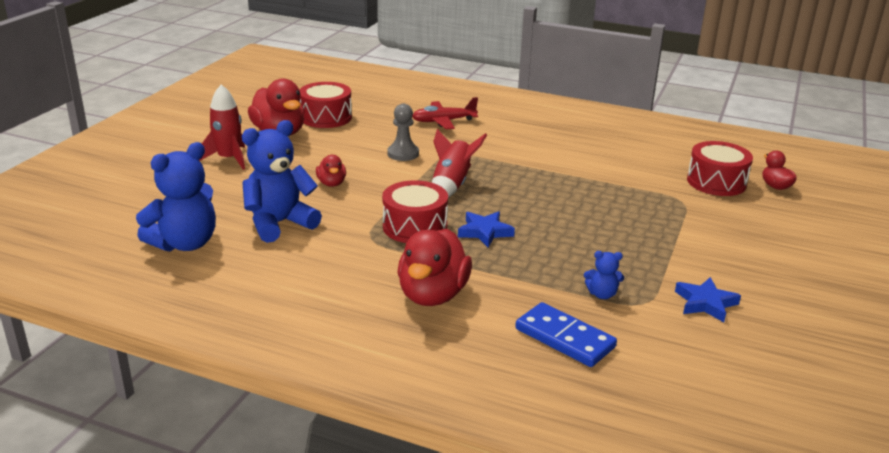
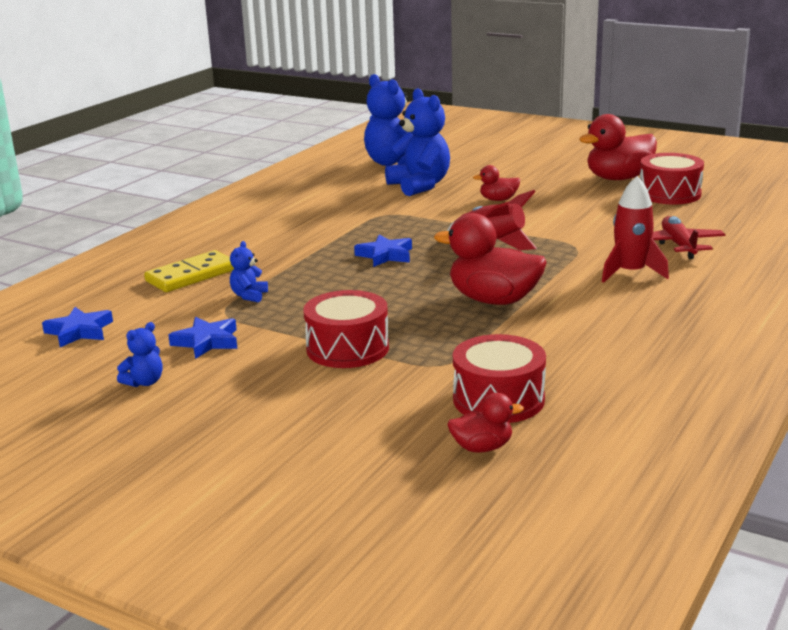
camera: 100 degrees right, 5 degrees down
(229, 159) = (552, 165): red rocket -> red rocket (630, 273)
(403, 154) = (574, 226): grey pawn -> none
(415, 227) = (403, 229): red drum -> red drum (347, 348)
(433, 295) = (282, 233): red duck -> red duck (493, 300)
(565, 338) = (192, 275): blue domino -> yellow domino
(729, 386) = (79, 331): none -> blue star
(794, 323) = (144, 382): none -> blue teddy bear

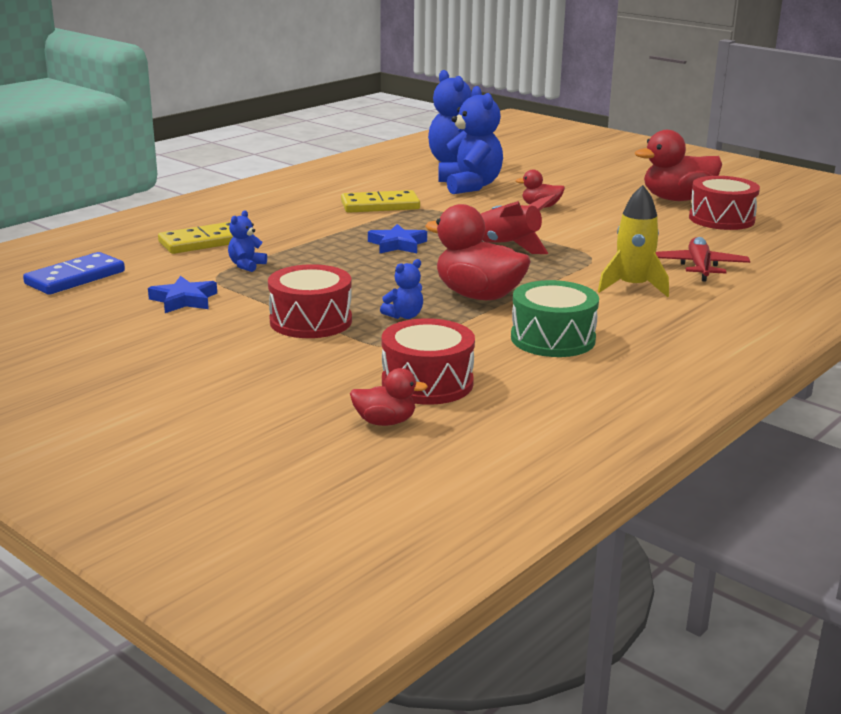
camera: 10 degrees right, 0 degrees up
(79, 331) = (75, 278): blue star -> blue domino
(144, 382) = (108, 327): blue teddy bear -> blue teddy bear (404, 316)
(345, 216) = (380, 206): none -> yellow domino
(589, 336) = (553, 339): none -> green drum
(630, 273) = (632, 287): red rocket -> yellow rocket

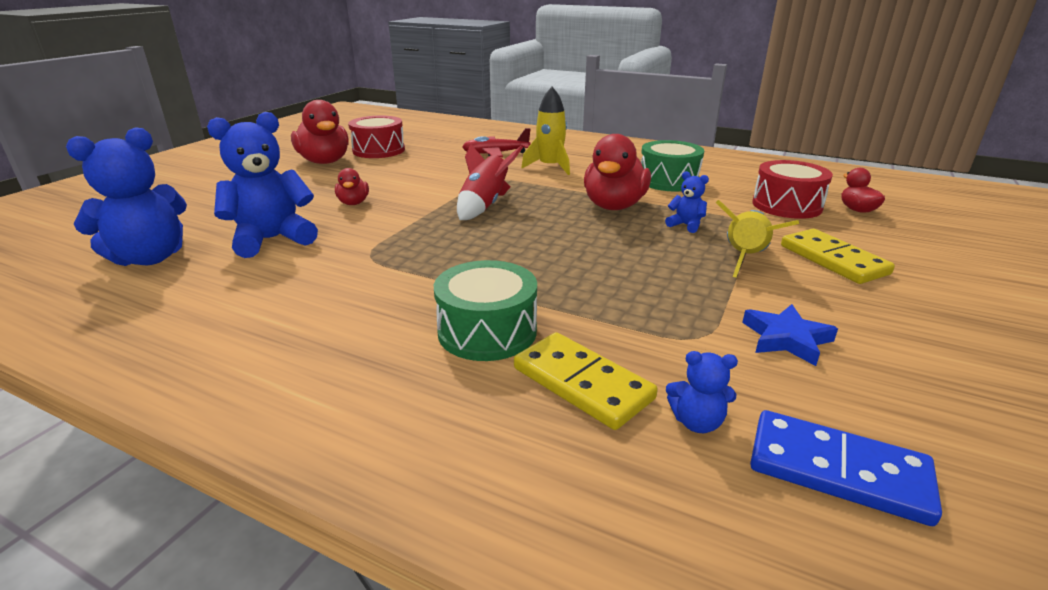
camera: 105 degrees left, 5 degrees up
(246, 265) = (643, 324): blue teddy bear -> blue teddy bear (697, 422)
(281, 228) = (487, 331): none -> green drum
(311, 321) = (745, 258): red drum -> yellow rocket
(380, 206) = (363, 280): yellow domino -> yellow domino (833, 260)
(397, 244) = (507, 251): blue star -> none

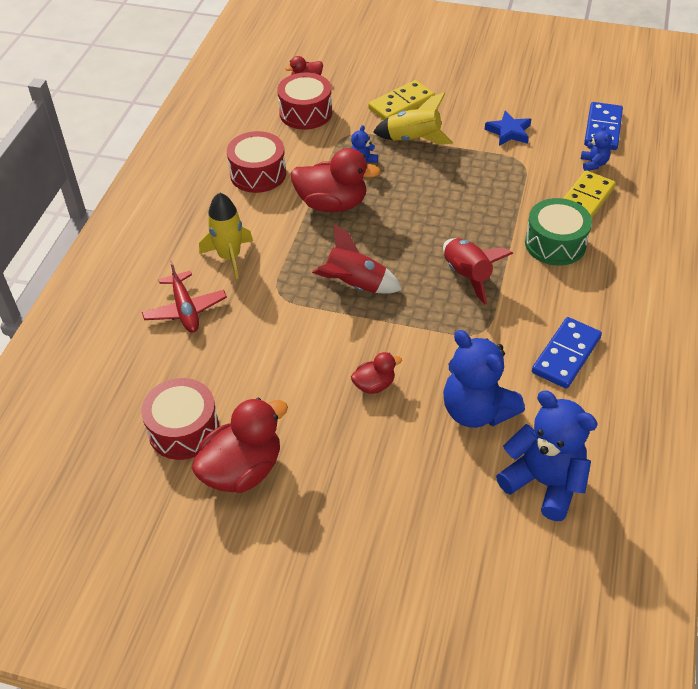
camera: 100 degrees left, 20 degrees up
(283, 300) = (566, 355): none -> blue domino
(462, 259) = (467, 276): none -> red rocket
(668, 181) = (258, 174): green drum -> red drum

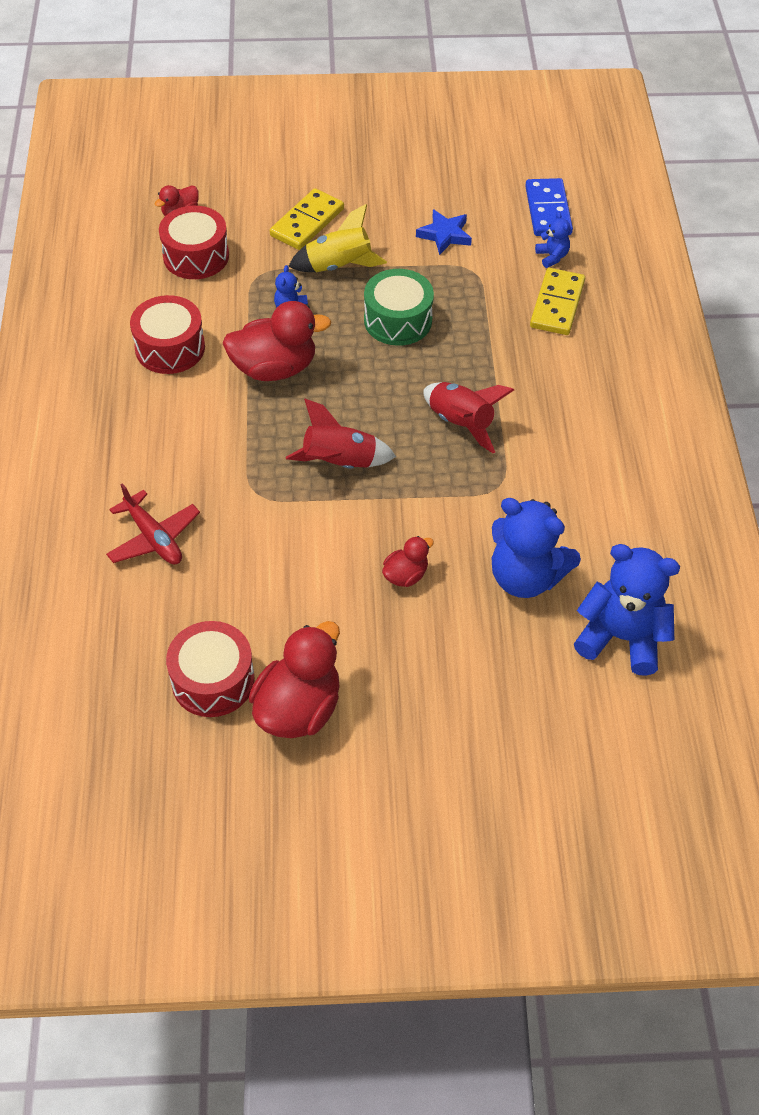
camera: 20 degrees left, 5 degrees up
(229, 257) = (179, 461): yellow rocket -> none
(555, 243) = (542, 363): green drum -> green drum (398, 320)
(566, 355) = (597, 491): blue domino -> none

